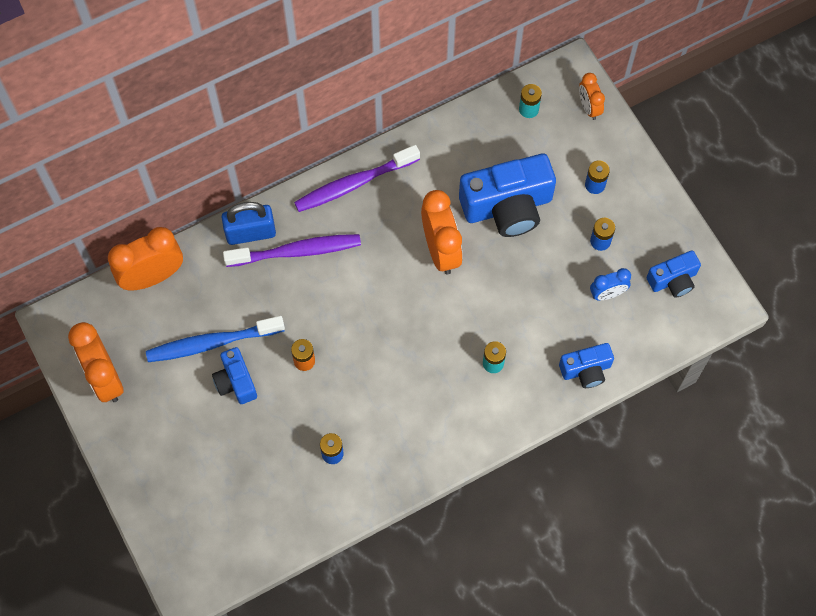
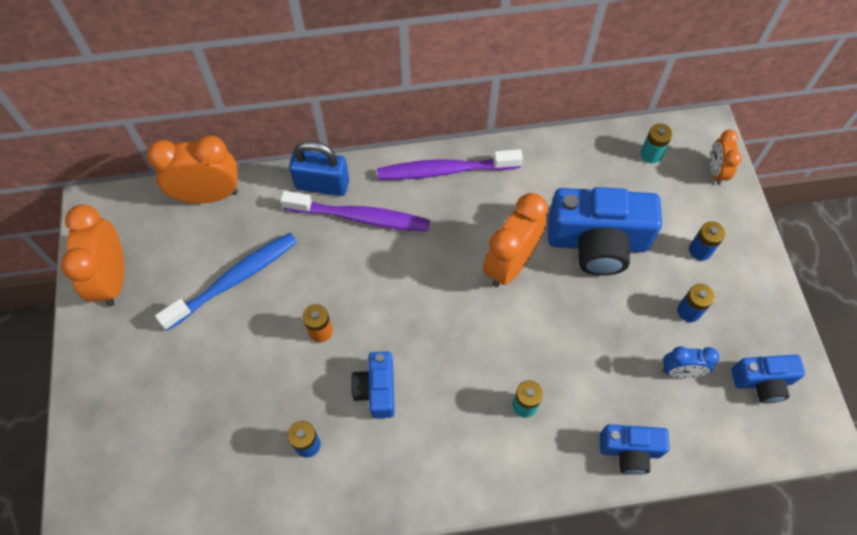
camera: 20 degrees right, 5 degrees down
(212, 343) = (235, 280): blue toothbrush -> blue toothbrush turned 135 degrees clockwise
(236, 382) = (240, 328): blue camera -> blue camera (377, 390)
(441, 250) = (510, 264): orange clock -> orange clock turned 150 degrees counterclockwise

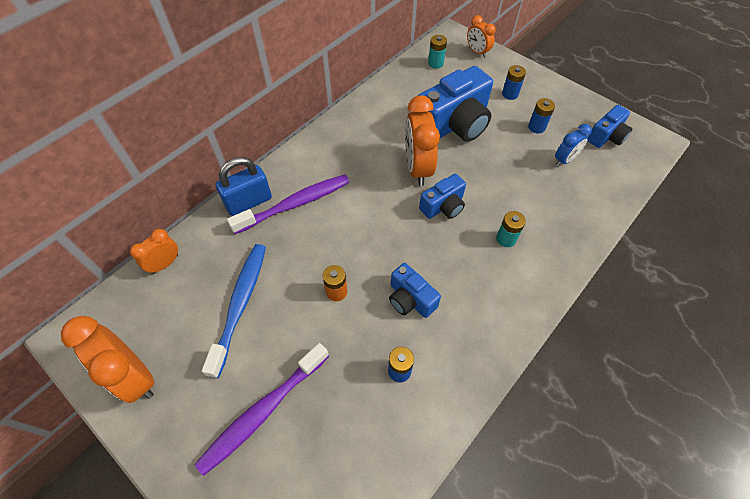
camera: 40 degrees left, 5 degrees down
(208, 195) = (165, 264): orange clock -> orange clock, size x0.56
(444, 170) = (325, 143): purple toothbrush -> purple toothbrush (263, 411)
(629, 451) = (584, 219): blue camera -> blue camera (443, 206)

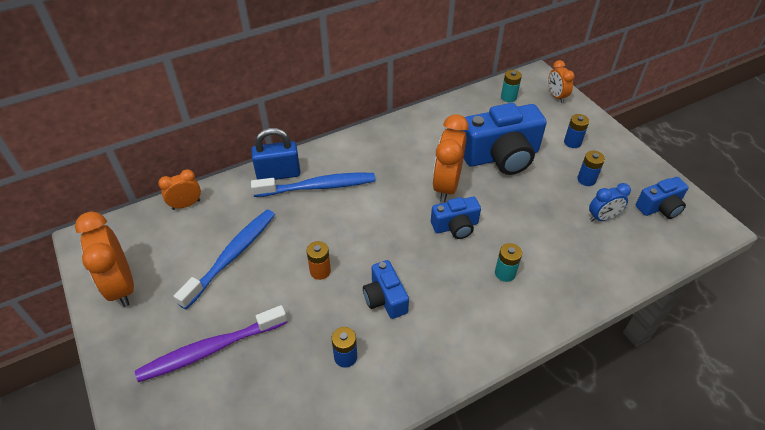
camera: 20 degrees right, 10 degrees down
(295, 204) = (318, 187): purple toothbrush -> blue toothbrush

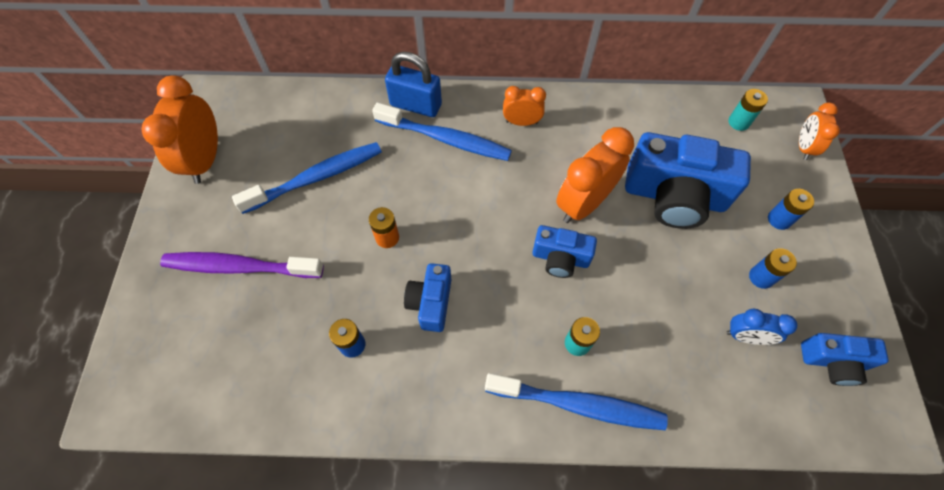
camera: 30 degrees right, 15 degrees up
(186, 204) = (309, 99): orange clock -> orange clock (521, 122)
(533, 310) = (578, 404): none -> blue toothbrush

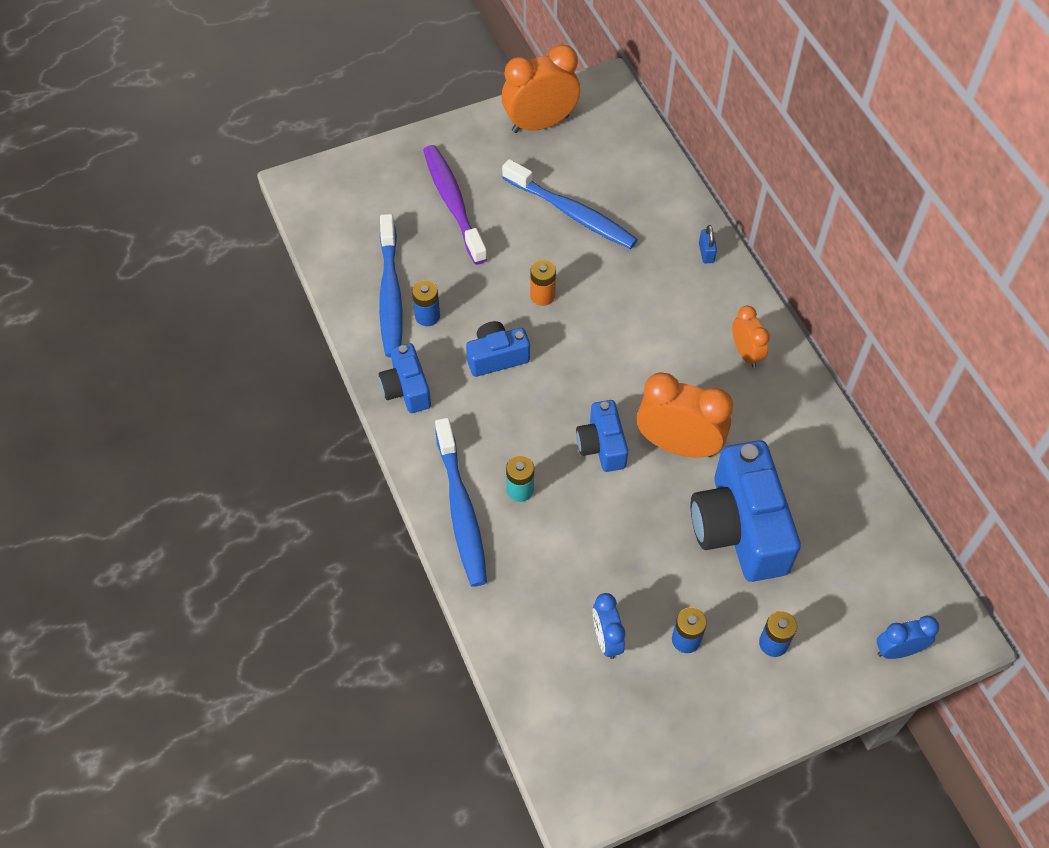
camera: 65 degrees right, 5 degrees down
(416, 105) = (706, 253): blue padlock -> blue padlock, size x0.48
(446, 139) = (681, 296): blue toothbrush -> blue toothbrush (390, 294)
(738, 122) = (890, 569): turquoise battery -> none
(803, 147) = (898, 650): orange clock -> blue clock
(833, 362) = (622, 731): blue camera -> blue camera (406, 389)

